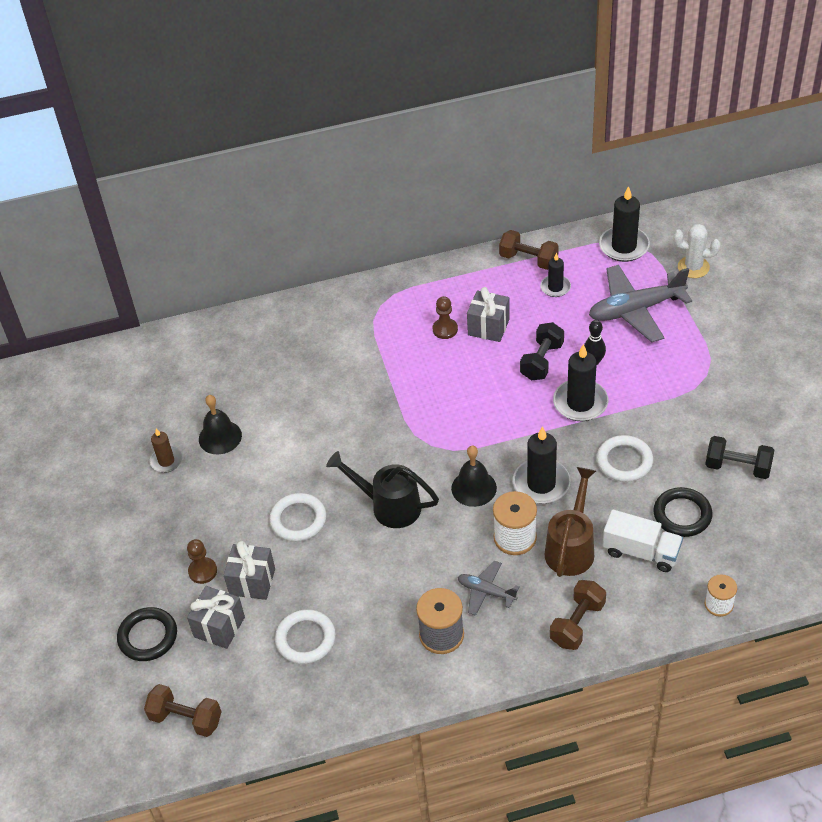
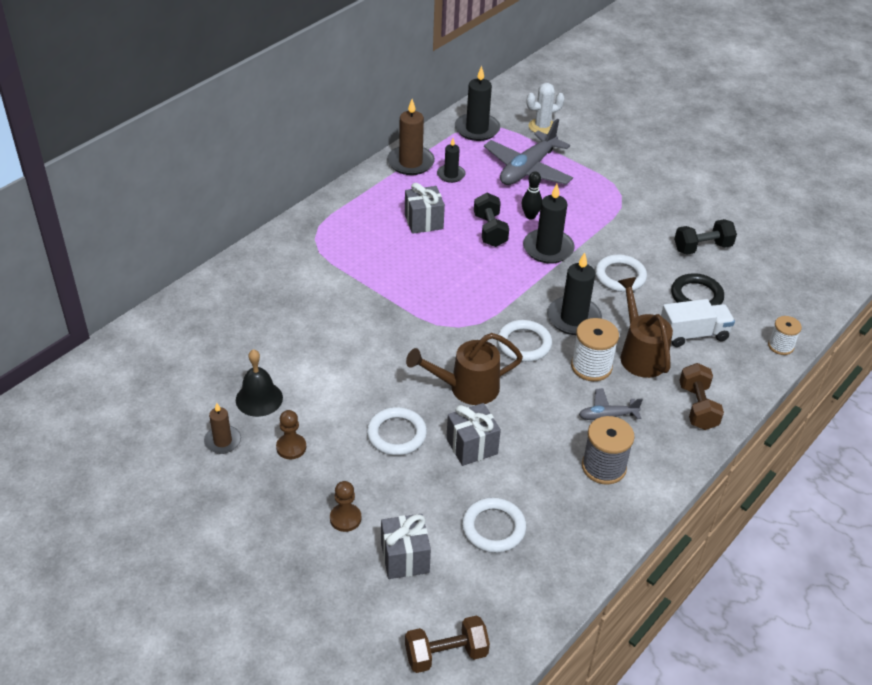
camera: 40 degrees left, 5 degrees down
(148, 636) = (342, 602): black ring -> none
(252, 582) = (401, 505): grey gift -> grey gift (472, 446)
(389, 506) = (467, 388): black watering can -> brown watering can
(445, 329) = (388, 236): brown pawn -> brown pawn (291, 447)
(474, 488) = (524, 344): black bell -> white ring
(528, 260) = (410, 162): brown dumbbell -> brown candle

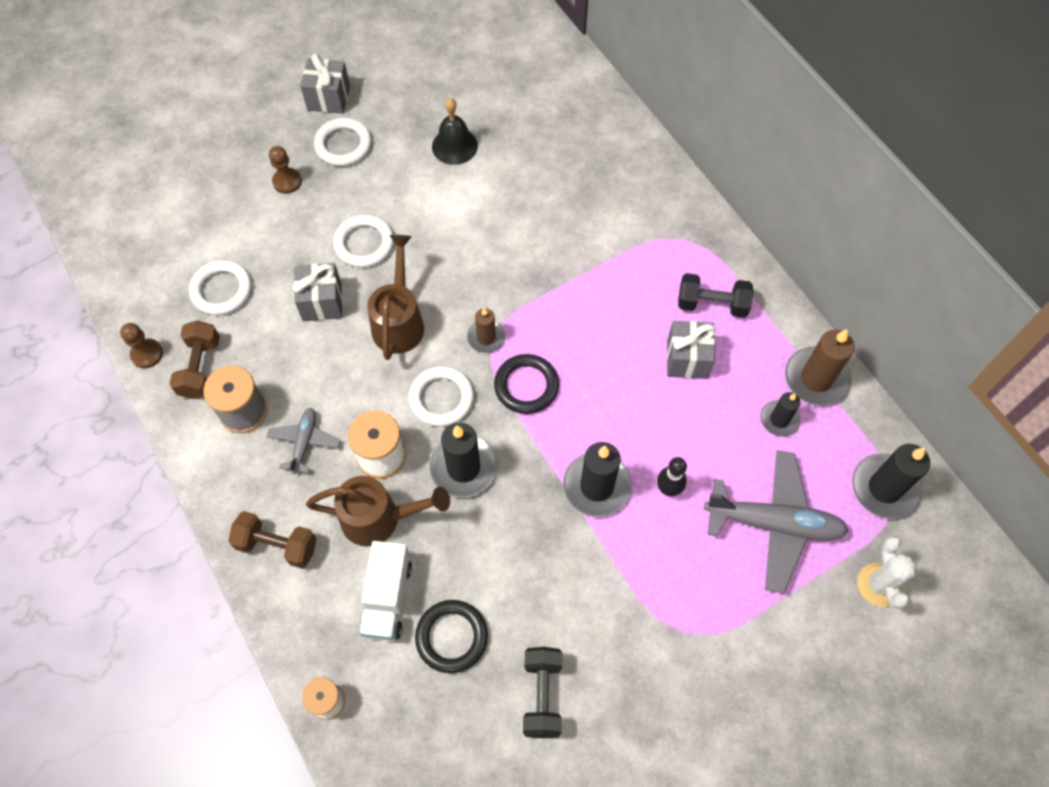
camera: 110 degrees right, 20 degrees up
(222, 441) = (413, 111): brown candle -> brown candle (486, 337)
(291, 447) = (384, 159): brown pawn -> brown pawn (147, 354)
(405, 558) = (225, 214): grey gift -> grey gift (328, 98)
(446, 654) = (123, 218): brown dumbbell -> brown dumbbell (200, 368)
(488, 299) = (526, 386): none -> black ring
(490, 230) = (651, 429): black dumbbell -> black dumbbell (712, 304)
(527, 169) = (773, 524): grey plane -> grey plane turned 135 degrees clockwise
(620, 276) = (518, 554): white ring -> white ring (343, 145)

